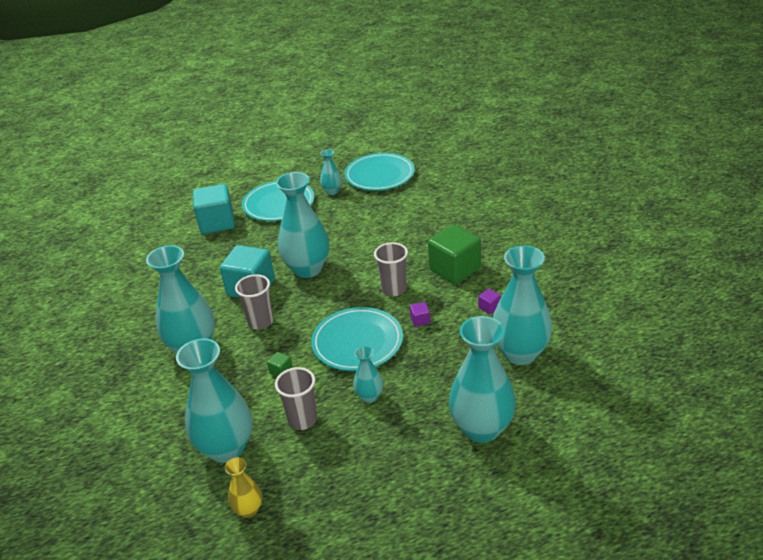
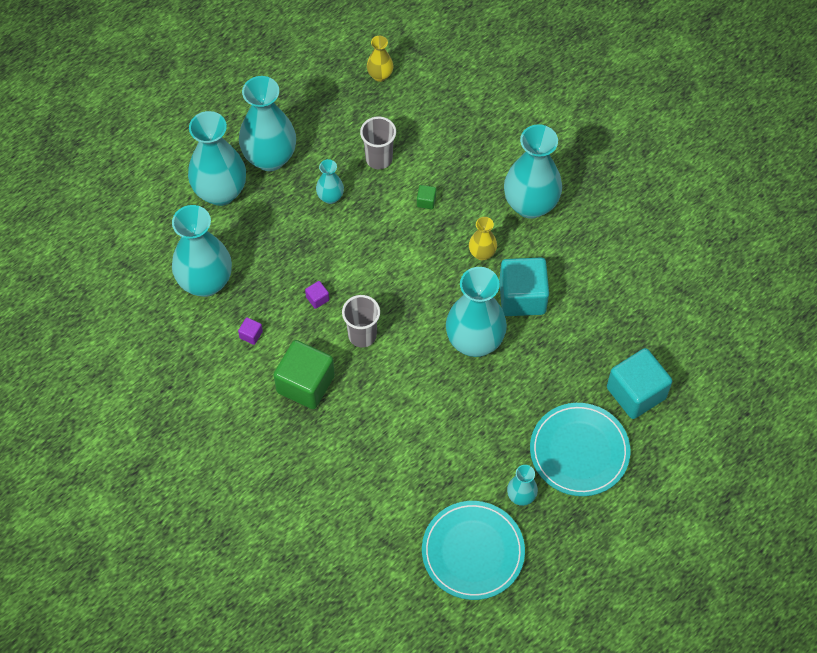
camera: 155 degrees right, 25 degrees up
(226, 448) = (429, 116): turquoise vase -> turquoise vase (270, 158)
(260, 322) = (482, 253): grey cup -> yellow vase
(357, 342) = (369, 254): turquoise plate -> none

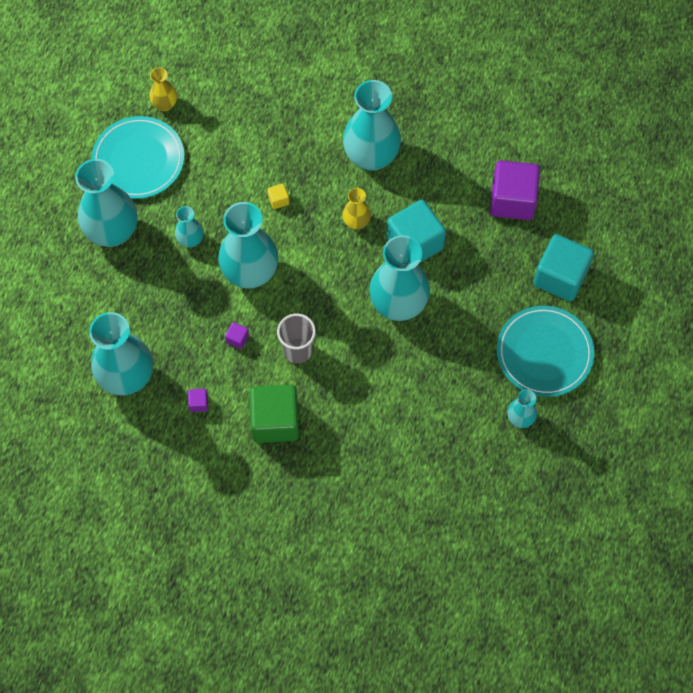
camera: 30 degrees left, 5 degrees up
(220, 192) = (87, 286): turquoise vase -> turquoise vase (250, 272)
(379, 159) = (212, 182): grey cup -> none
(426, 201) = (278, 200): green cube -> yellow cube
(473, 551) = (509, 489): turquoise plate -> turquoise plate (138, 160)
(634, 304) = (512, 200): none -> purple cube

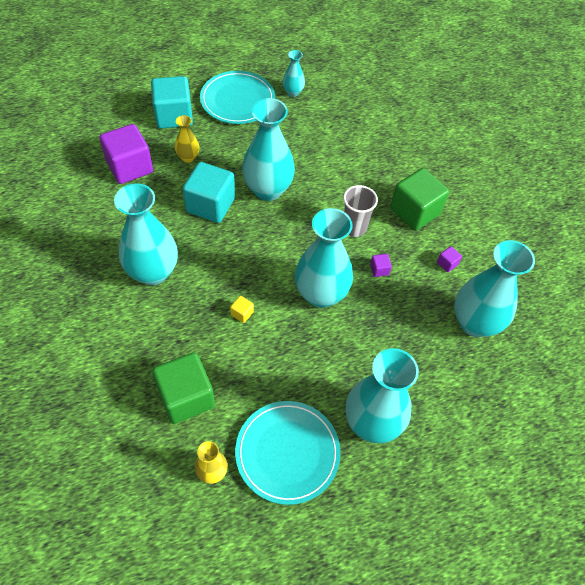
camera: 130 degrees left, 10 degrees down
(190, 240) = (328, 355): turquoise vase -> none
(235, 119) = (186, 397): none -> green cube
(356, 222) = (221, 250): yellow vase -> yellow vase (188, 157)

